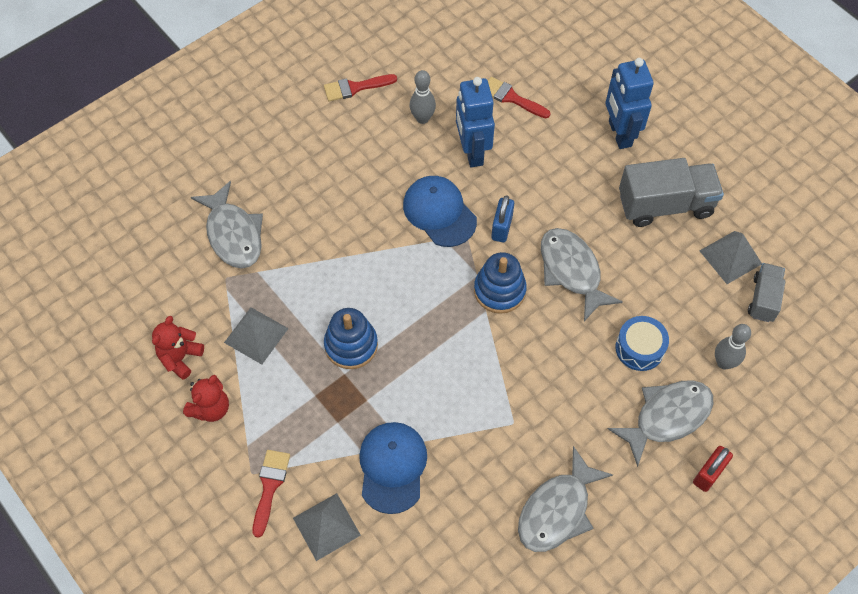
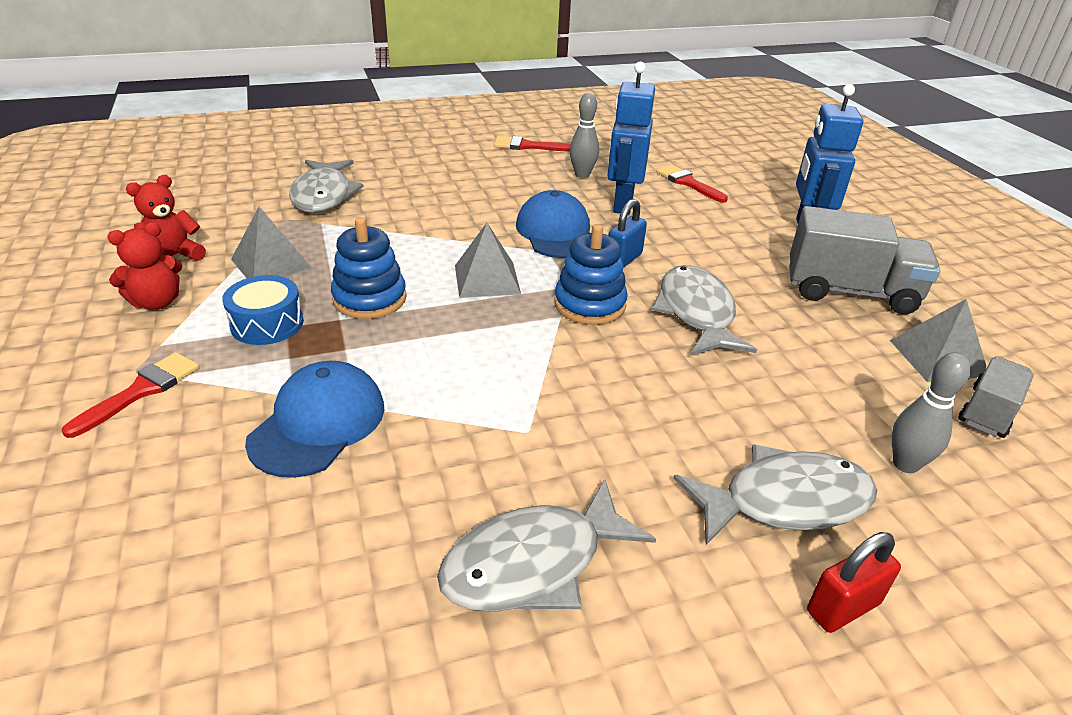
camera: 20 degrees right, 25 degrees down
(326, 526) = (166, 458): grey pyramid -> grey pyramid (487, 279)
(639, 348) = (766, 409): blue drum -> blue drum (267, 323)

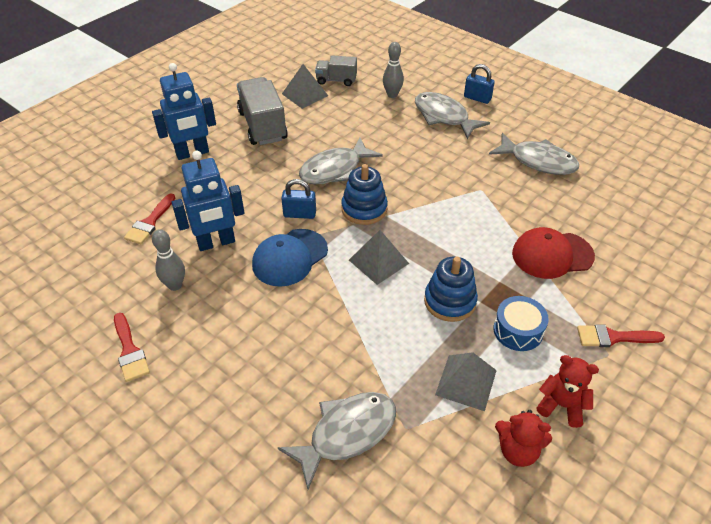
camera: 120 degrees left, 10 degrees up
(318, 423) = (552, 255): blue cap -> red cap
(843, 607) = (477, 98): red padlock -> blue padlock

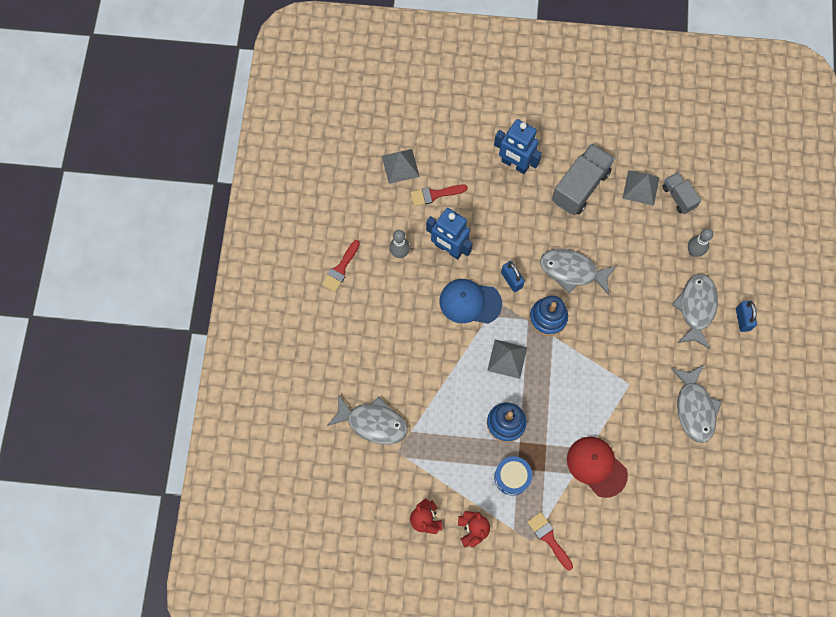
camera: 55 degrees right, 25 degrees up
(466, 382) = (451, 467): grey pyramid -> grey pyramid (400, 166)

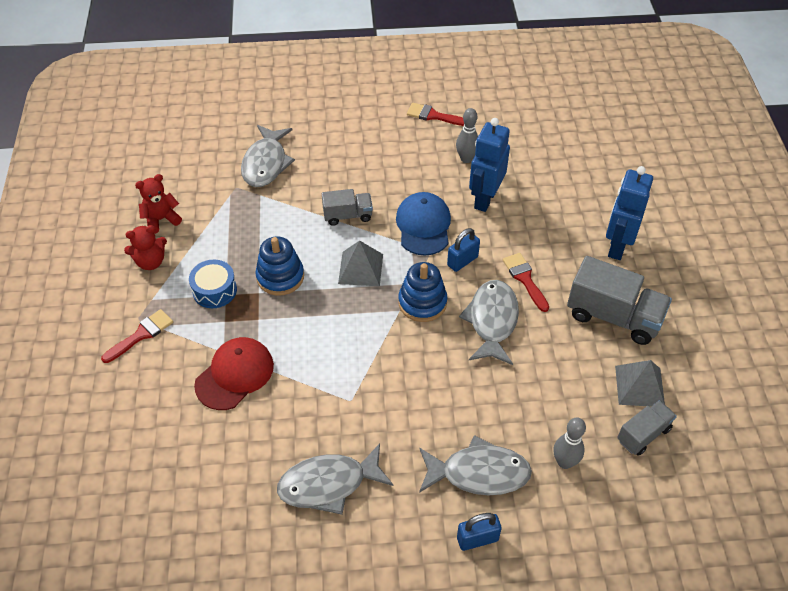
camera: 80 degrees right, 20 degrees down
(400, 166) = (572, 145): grey pyramid -> none
(434, 194) = (548, 178): red brush -> red brush (525, 279)
(448, 361) = (347, 215): none -> grey truck

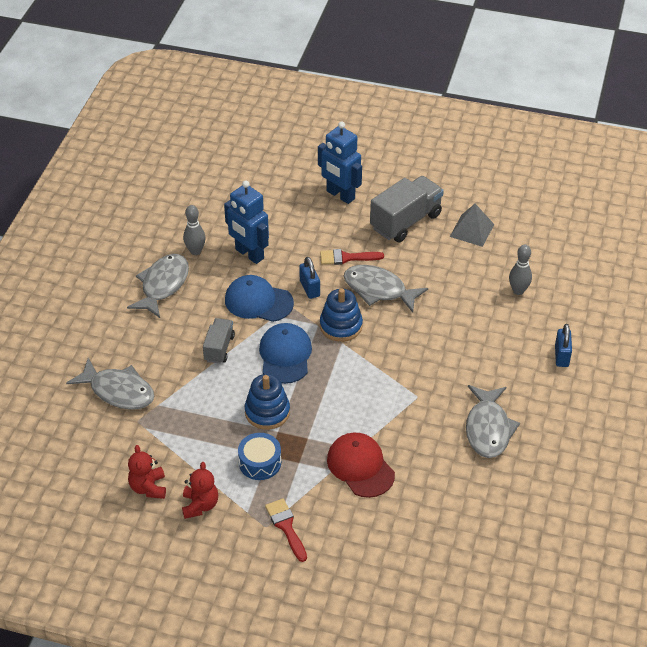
camera: 70 degrees left, 5 degrees down
(360, 269) = (285, 355): grey pyramid -> blue cap
(434, 116) = (128, 256): red brush -> none
(479, 473) = (510, 339): grey fish -> grey fish (163, 285)
(643, 434) = (511, 243): grey truck -> none

